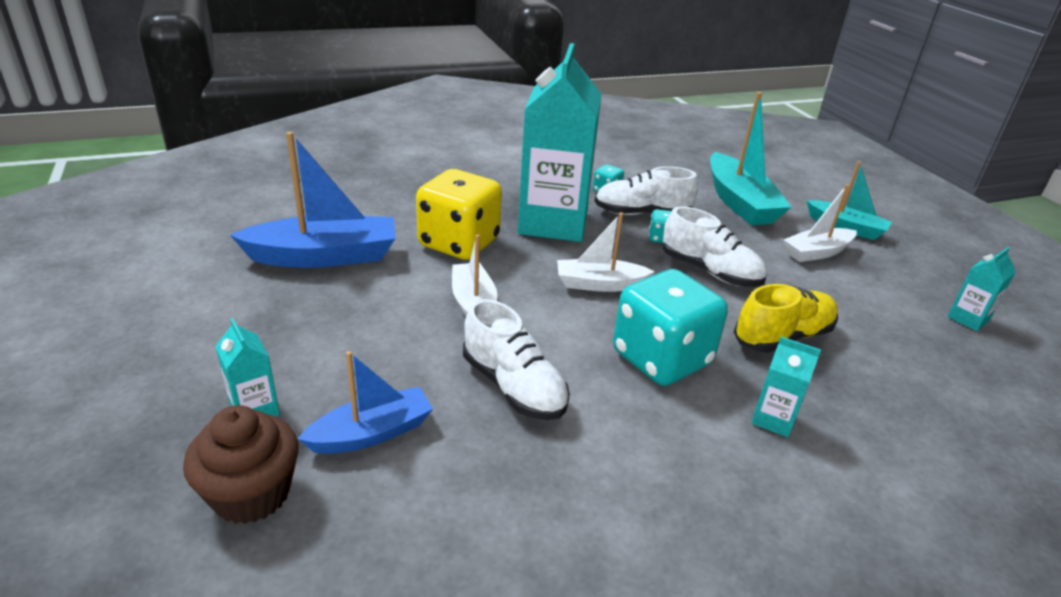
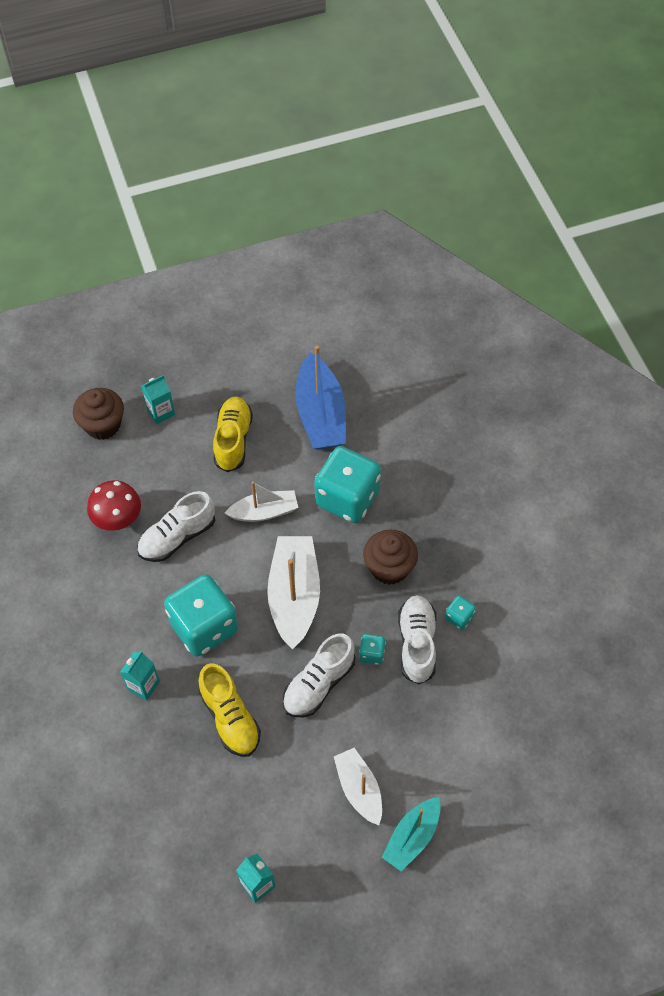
camera: 95 degrees right, 25 degrees up
(342, 330) = (233, 440): none -> yellow shoe
(371, 433) = (141, 468): blue boat -> none
(459, 243) = (347, 498): yellow dice -> turquoise dice
(476, 461) = (118, 519): none -> red mushroom
(553, 223) = (389, 567): turquoise carton -> brown cupcake
(600, 284) = (294, 597): white boat -> white boat, size x1.63
(739, 202) = (454, 742): turquoise boat -> none

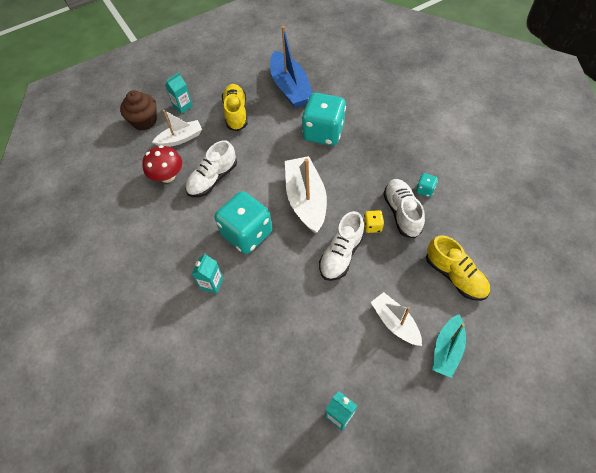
camera: 10 degrees left, 0 degrees up
(230, 718) = (283, 292): yellow shoe -> yellow shoe (455, 276)
(264, 512) = (269, 152): white boat -> white boat (180, 139)
(372, 654) = (372, 226): turquoise dice -> yellow dice
(389, 567) = (366, 168): brown cupcake -> none

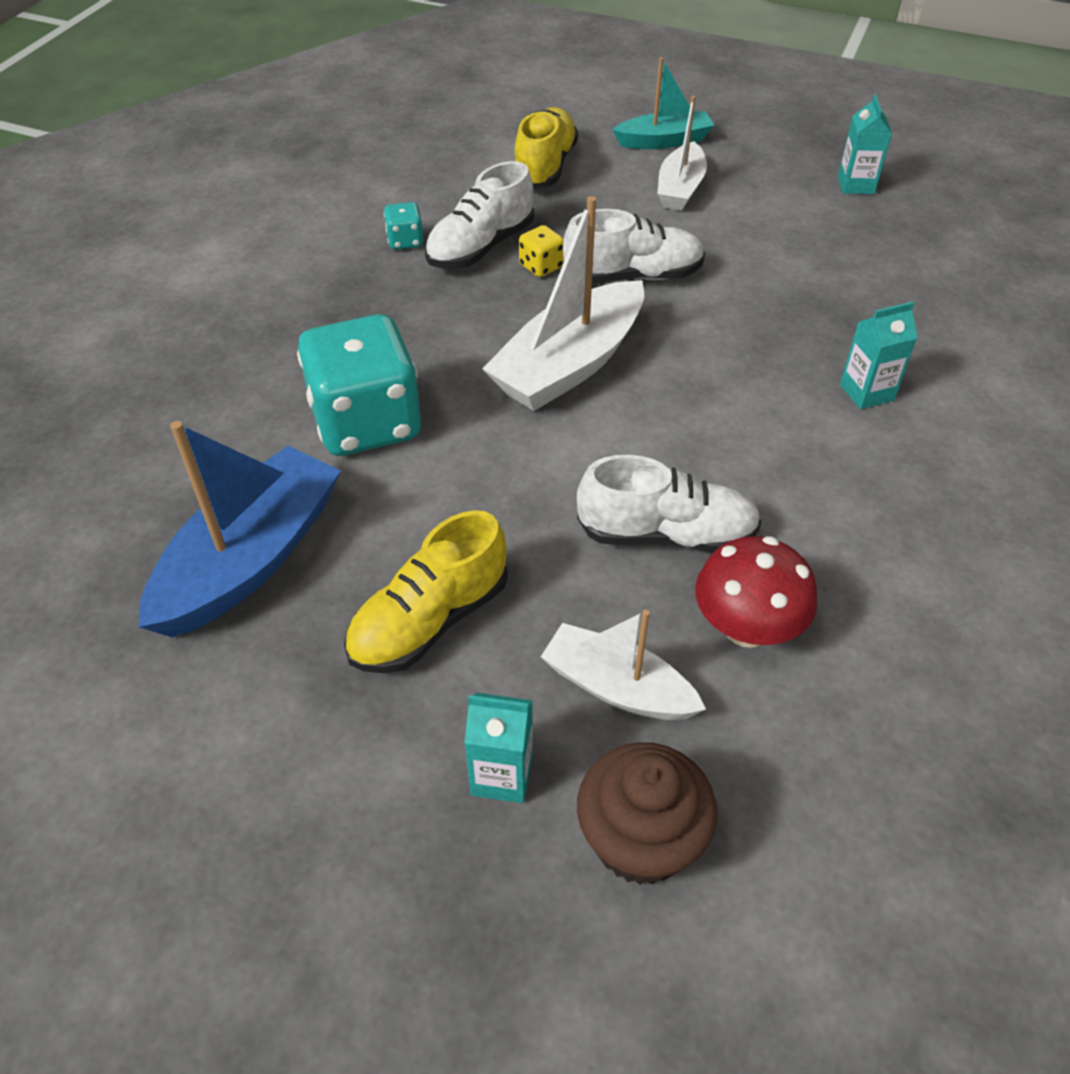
camera: 130 degrees left, 10 degrees down
(247, 234) = (726, 403): turquoise dice -> none

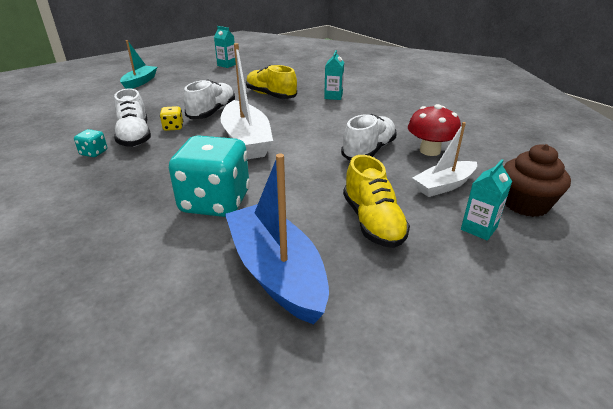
camera: 60 degrees left, 15 degrees down
(545, 166) = (107, 107): yellow shoe -> yellow shoe (271, 95)
(680, 188) = (175, 88): white boat -> none

